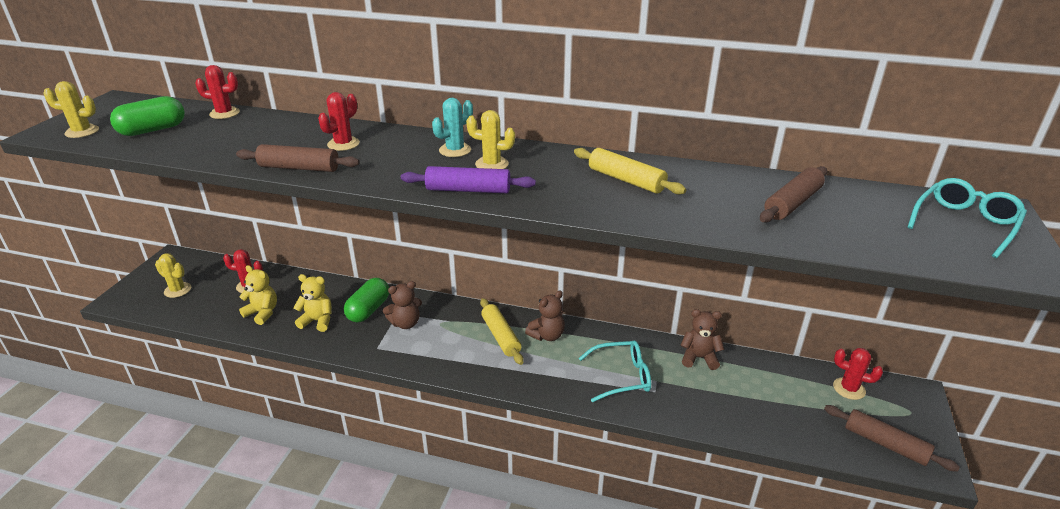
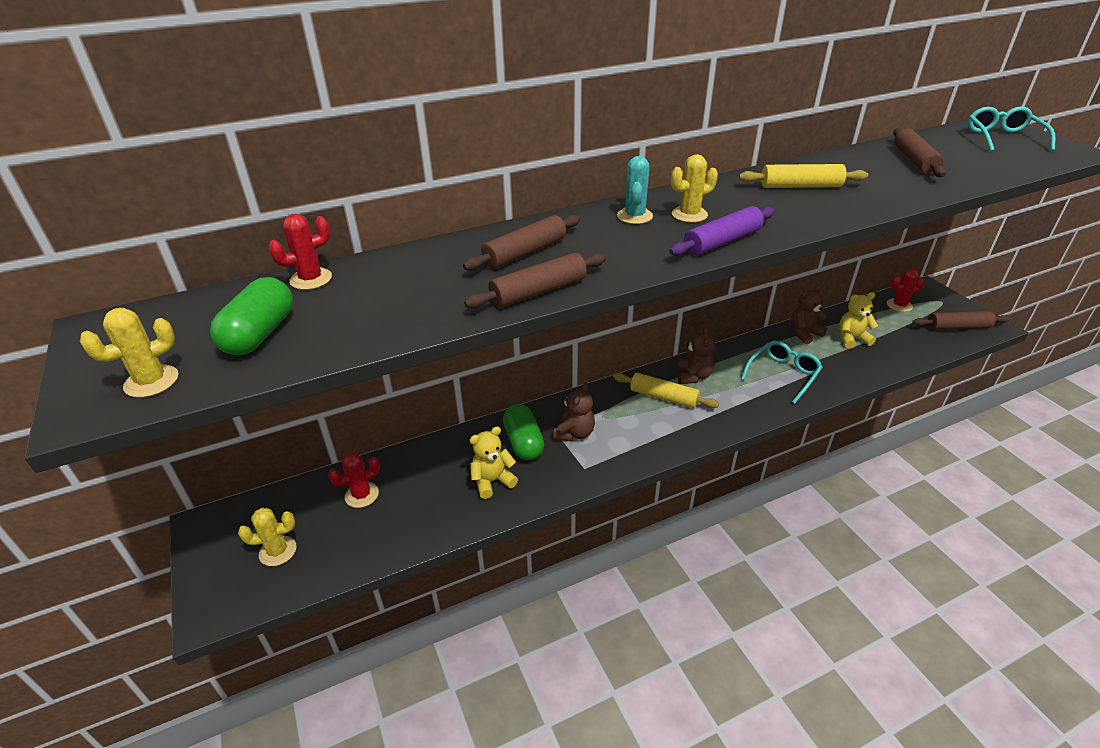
camera: 40 degrees left, 5 degrees up
(262, 313) = (422, 510): yellow teddy bear -> yellow teddy bear (852, 339)
(343, 144) = (525, 252): red cactus -> brown rolling pin

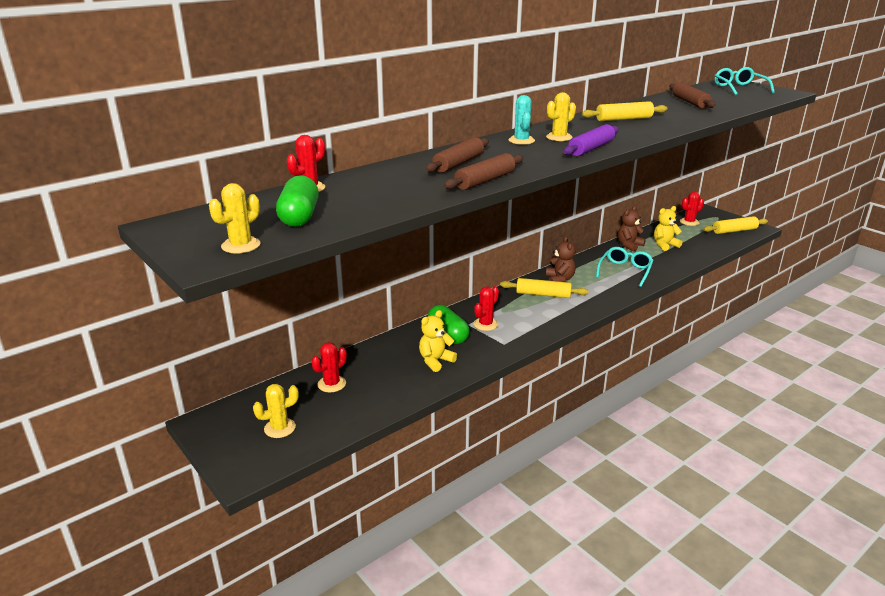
camera: 15 degrees left, 10 degrees down
(574, 433) = (485, 324): brown teddy bear -> red cactus
(958, 327) = (734, 231): brown rolling pin -> yellow rolling pin

